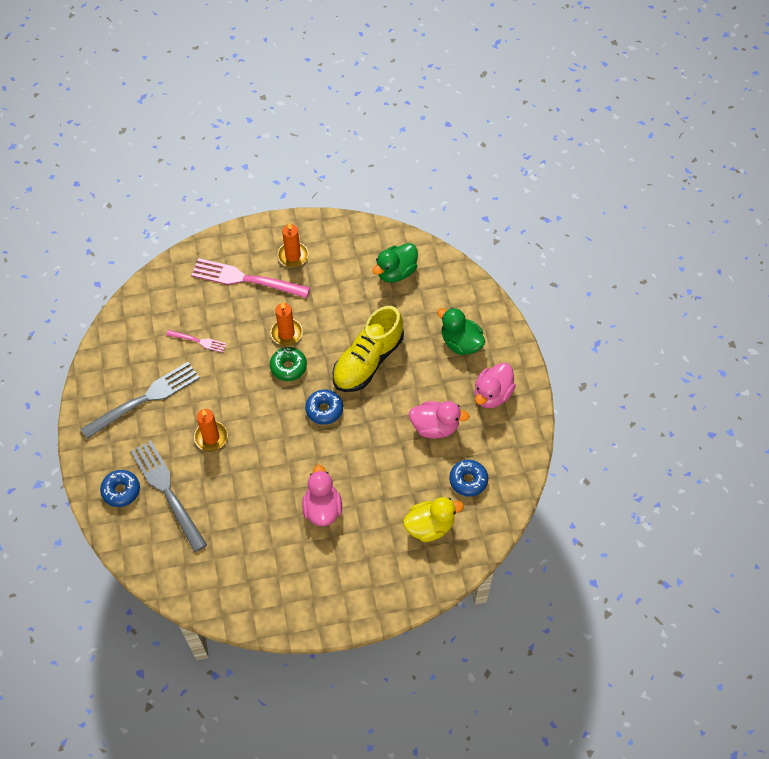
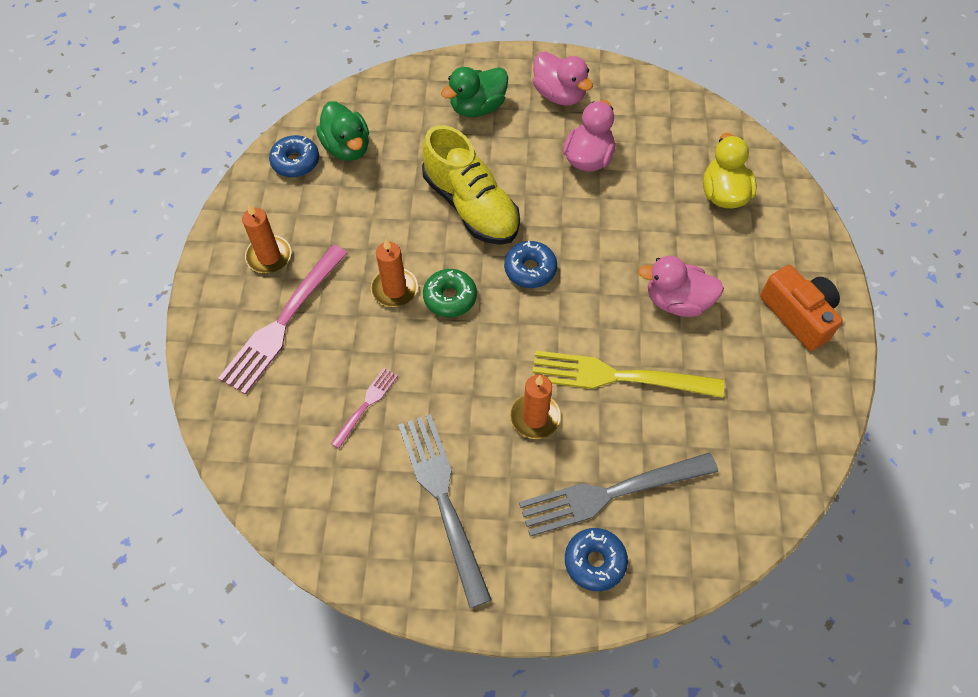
camera: 75 degrees left, 0 degrees up
(252, 481) = (618, 377): none -> yellow fork
(332, 592) = (798, 315): none -> orange camera
(468, 480) = (669, 143): blue donut -> blue donut (295, 162)

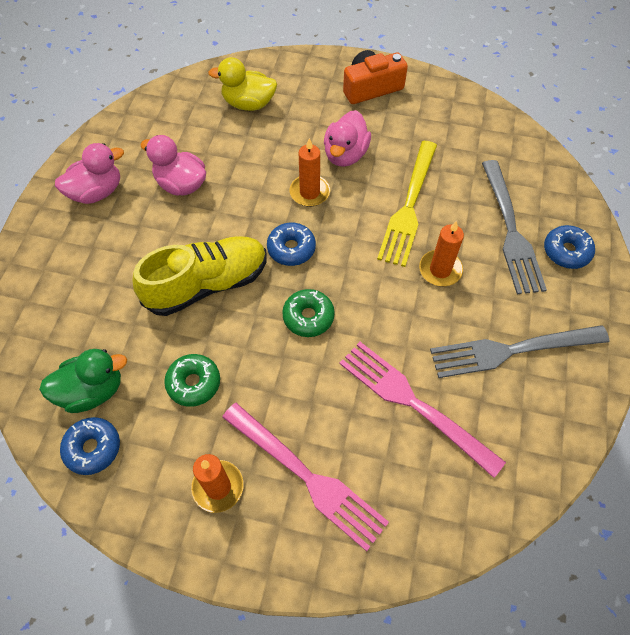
camera: 80 degrees left, 0 degrees up
(364, 218) = (194, 383): none -> green donut
(366, 405) = (414, 404): pink fork -> pink fork, size x2.00
(394, 289) = (288, 364): orange candle -> orange candle (309, 192)
(477, 107) = (85, 261): green duck -> none

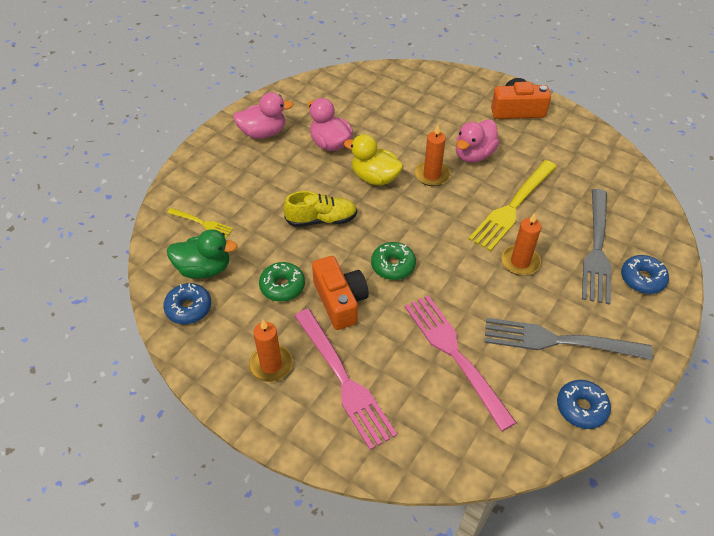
camera: 20 degrees right, 10 degrees down
(67, 332) = (202, 223): none -> yellow fork
(207, 284) = (321, 220): yellow shoe -> yellow shoe, size x0.65
(248, 104) = (408, 98): yellow duck -> yellow duck (375, 178)
(266, 380) = (340, 301): none -> orange camera
(291, 249) = (399, 212): blue donut -> blue donut (581, 408)

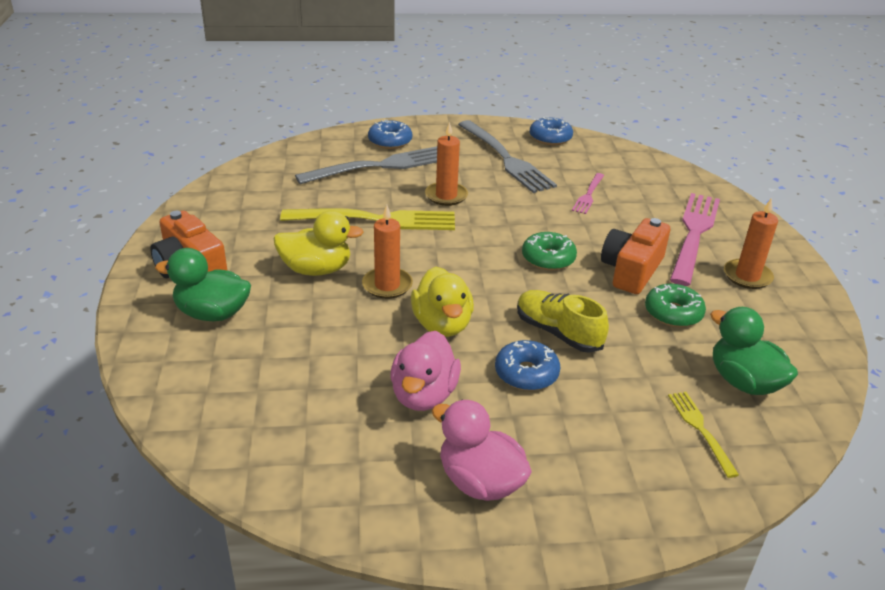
camera: 130 degrees left, 15 degrees down
(189, 308) = (794, 361): blue donut -> blue donut (526, 373)
(455, 355) = (588, 195): pink fork -> pink fork, size x0.50
(463, 103) = (212, 313): none -> green duck
(473, 155) = (316, 270): pink duck -> yellow duck

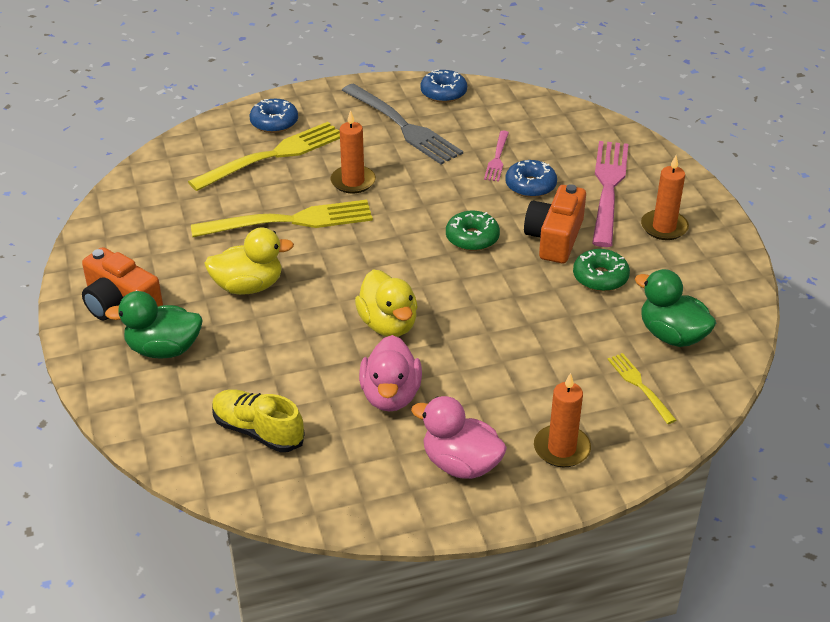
camera: 10 degrees left, 5 degrees up
(379, 166) = (273, 156): grey fork -> yellow fork
(387, 285) = (323, 292): orange candle -> orange candle (561, 448)
(526, 373) = (478, 360): blue donut -> blue donut (530, 186)
(558, 333) = (498, 315): yellow shoe -> yellow shoe (258, 431)

